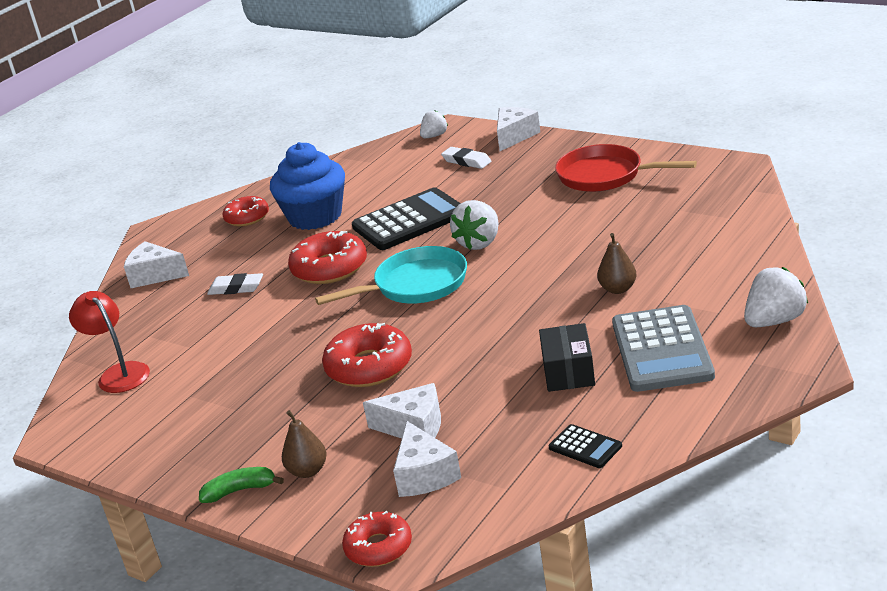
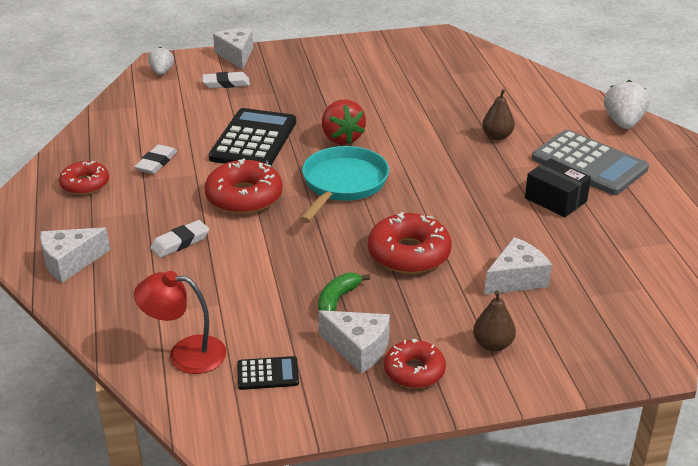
camera: 50 degrees left, 5 degrees up
(240, 490) = (465, 384): green banana -> green banana (337, 299)
(315, 216) = (156, 163): blue cupcake -> white eraser
(378, 547) = (632, 366): red donut -> red donut (414, 371)
(424, 475) = (578, 305): white cheese -> white cheese (358, 348)
(479, 242) = (342, 138): white strawberry -> red strawberry
(585, 447) = (645, 240): black calculator -> black calculator (267, 374)
(605, 176) = (359, 65): red pan -> none

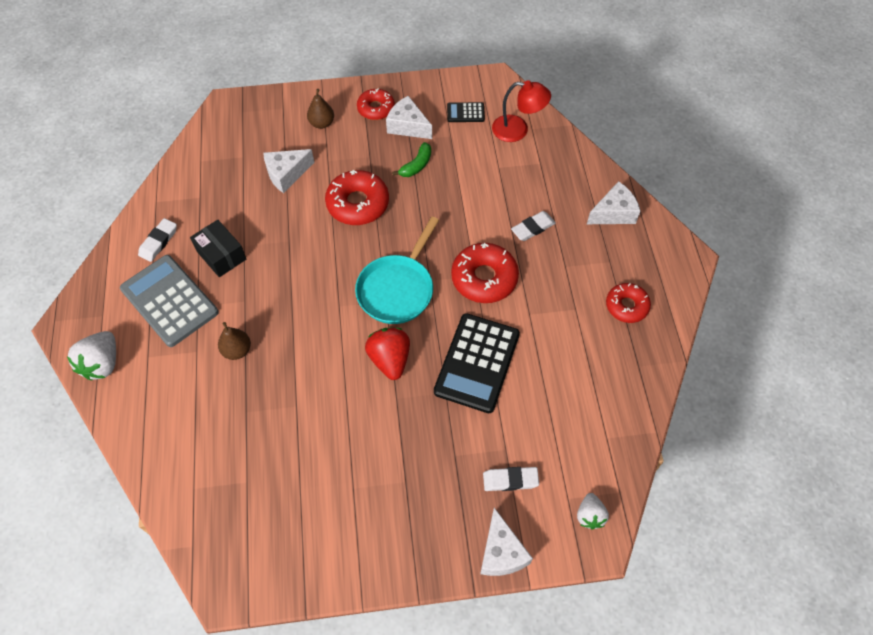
camera: 175 degrees left, 25 degrees up
(156, 163) = (567, 333): white eraser -> white eraser (158, 242)

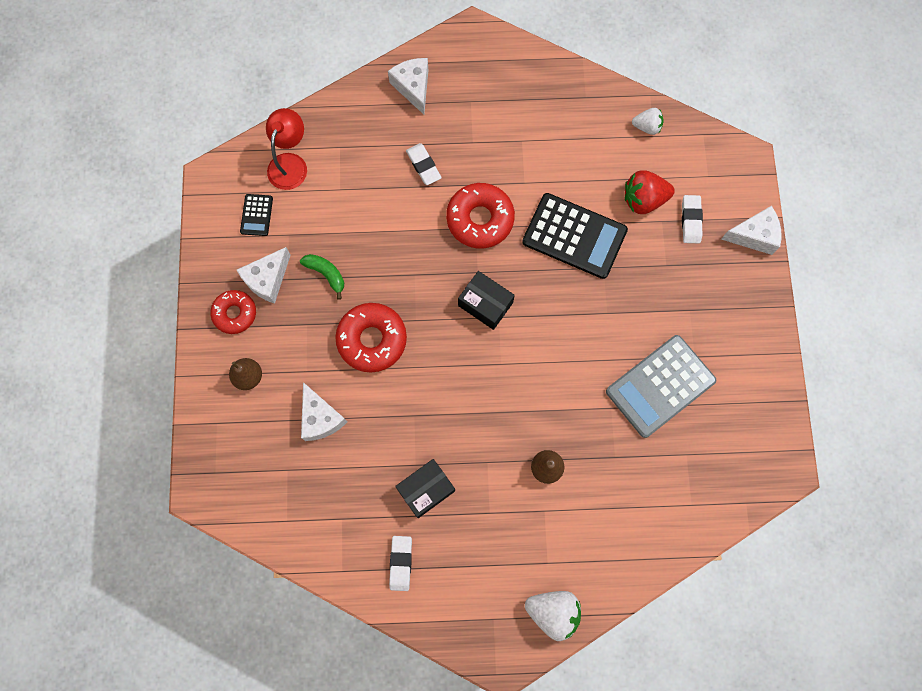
camera: 85 degrees left, 15 degrees up
(158, 242) = (400, 563): white eraser -> white eraser turned 60 degrees clockwise
(169, 301) = (480, 544): grey calculator -> grey calculator (660, 386)
(390, 359) = (566, 316): red strawberry -> red strawberry (643, 200)
(398, 289) = (485, 304): turquoise pan -> black box
(590, 515) = (723, 161): white strawberry -> white strawberry (646, 127)
(626, 306) = (522, 95): red donut -> none

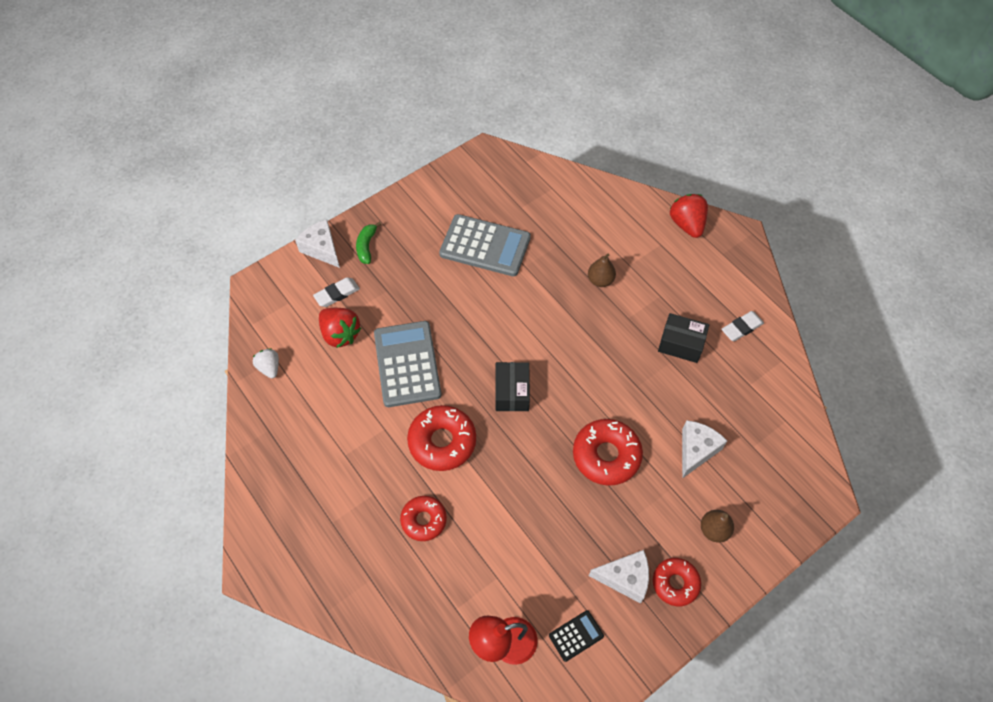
camera: 125 degrees left, 15 degrees down
(326, 274) = (581, 531): green banana -> green banana (366, 246)
(413, 87) = (349, 584): white cheese -> none
(423, 165) = (424, 520): white eraser -> red donut
(553, 612) = (687, 224): white strawberry -> red strawberry
(574, 236) = (407, 364): black calculator -> grey calculator

